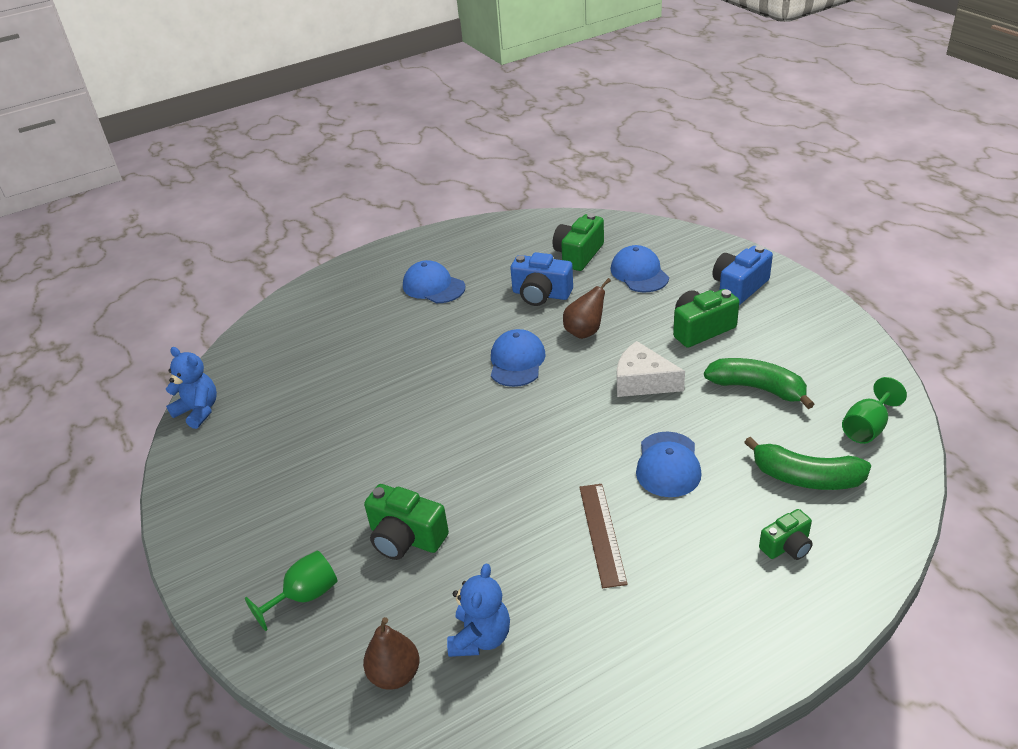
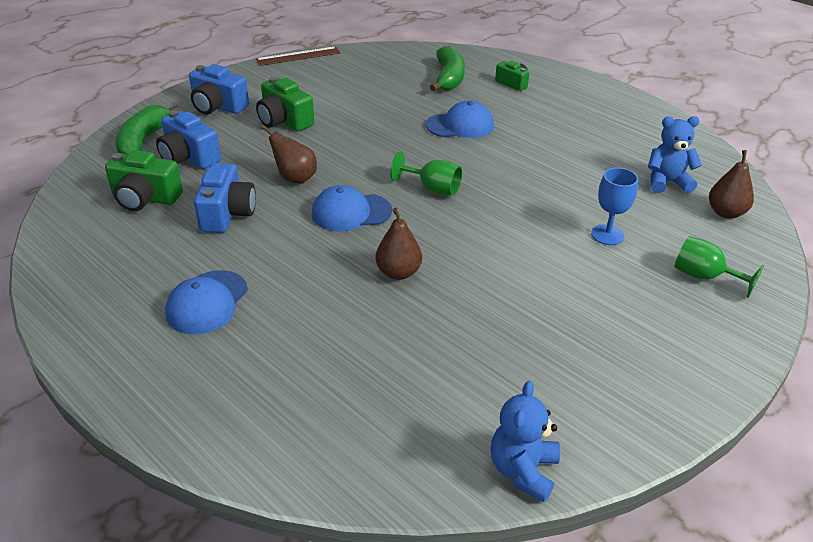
camera: 110 degrees left, 0 degrees up
(406, 538) = (607, 235): green camera -> blue goblet
(420, 380) = (398, 273): none -> brown pear
(602, 533) = (543, 145): brown ruler -> brown ruler (298, 56)
(639, 273) = (189, 157): blue cap -> blue camera
(642, 381) = (364, 142): white cheese -> none
(757, 388) = (360, 95): green banana -> green banana (143, 141)
(867, 427) = (391, 60): green goblet -> green goblet (433, 188)

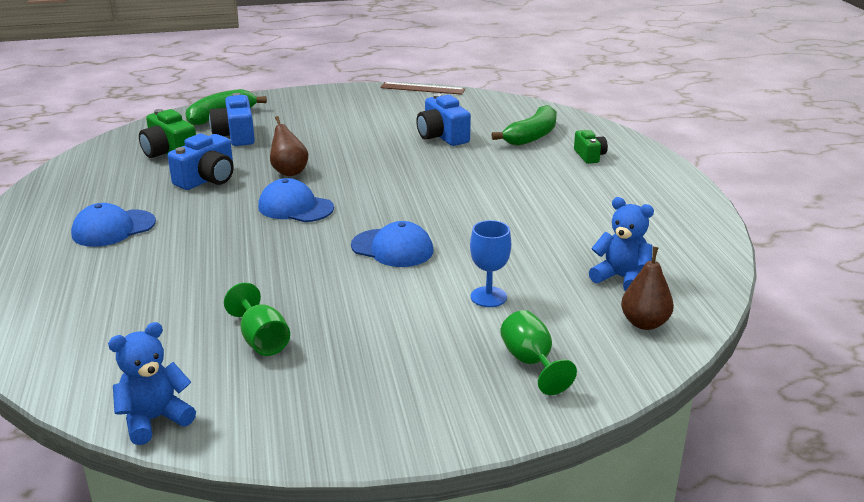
camera: 35 degrees right, 10 degrees down
(218, 106) = (306, 108): blue camera -> blue camera (442, 136)
(284, 121) = (341, 131): green camera -> none
(398, 273) = (268, 259): brown pear -> none
(433, 188) = (386, 212): green goblet -> green goblet (262, 340)
(460, 125) = (484, 174): blue cap -> blue cap (392, 248)

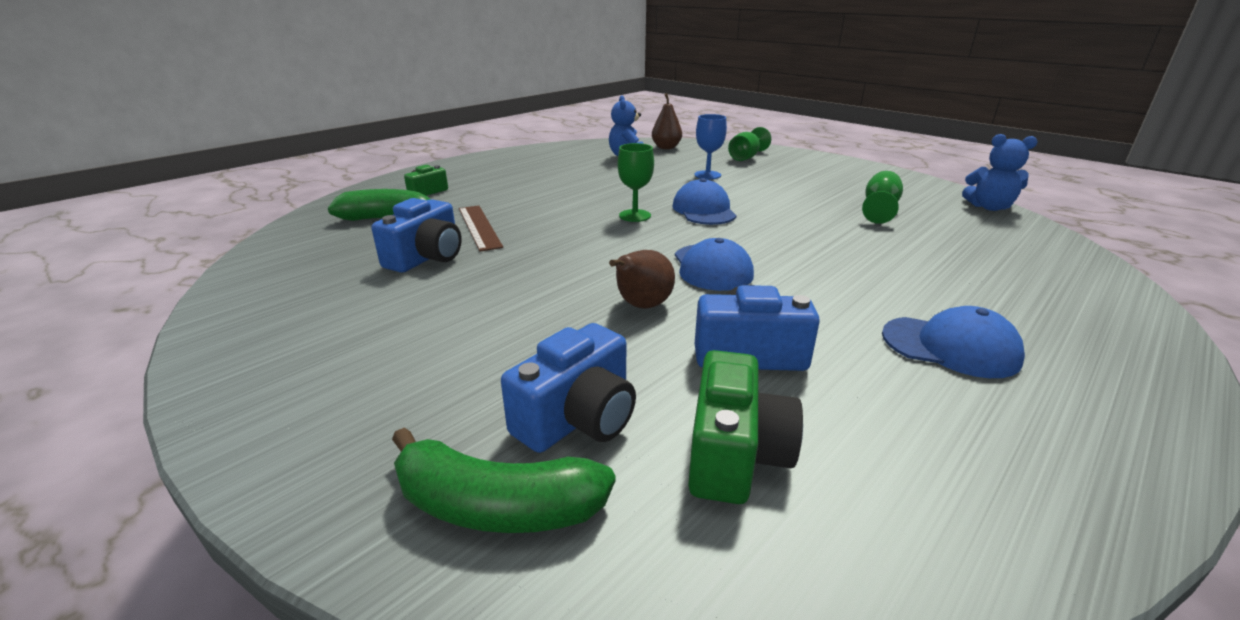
camera: 125 degrees left, 0 degrees up
(422, 88) = (199, 329): brown ruler -> brown ruler (479, 227)
(422, 215) = (635, 215): none -> green goblet

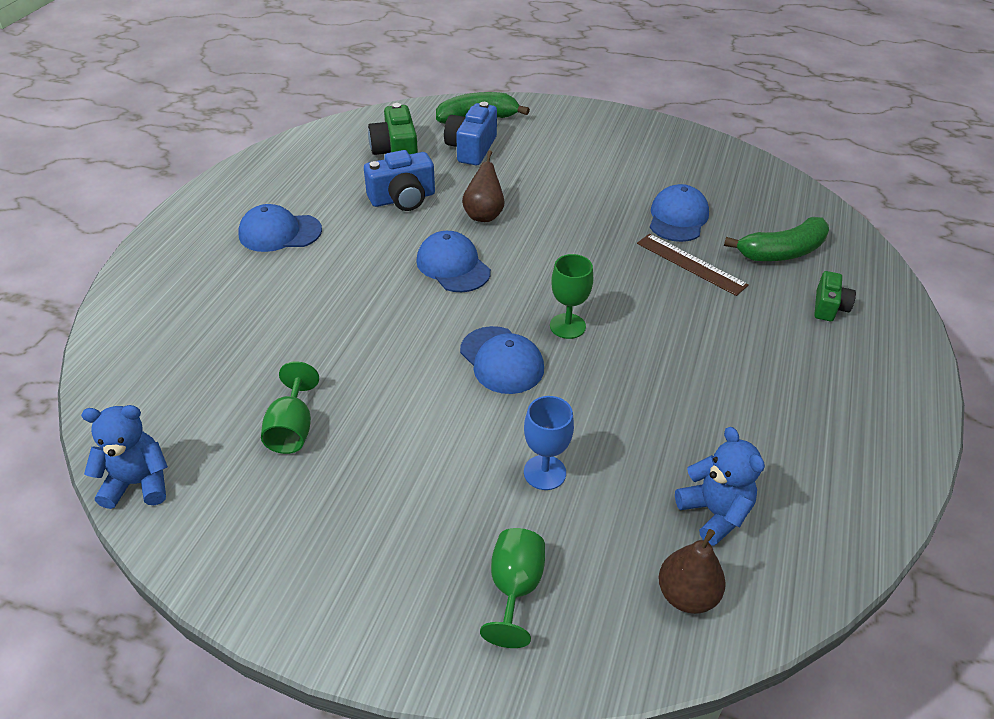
camera: 155 degrees right, 15 degrees up
(427, 257) = (678, 218): blue camera -> blue cap

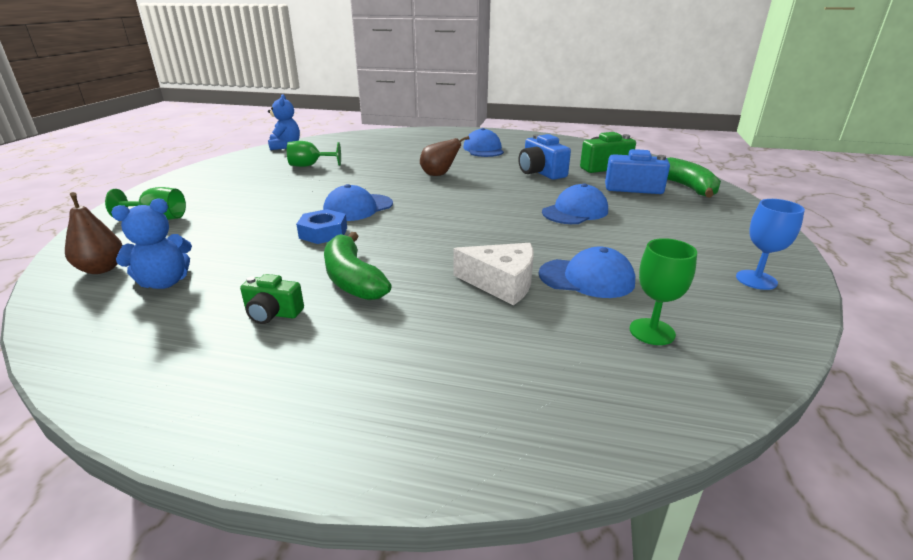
camera: 85 degrees right, 15 degrees down
(453, 266) = (464, 190): blue cap -> blue cap (575, 211)
(484, 215) = (535, 196): brown pear -> brown pear (439, 175)
(544, 472) = (244, 223): blue goblet -> blue goblet (756, 280)
(567, 326) = (396, 227): green goblet -> green goblet (652, 332)
(580, 387) = (323, 233): none -> blue nut
(691, 264) = (501, 283): brown ruler -> white cheese
(782, 252) = (552, 348): green banana -> green banana (352, 279)
(829, 307) = (440, 379): green camera -> green camera (272, 313)

